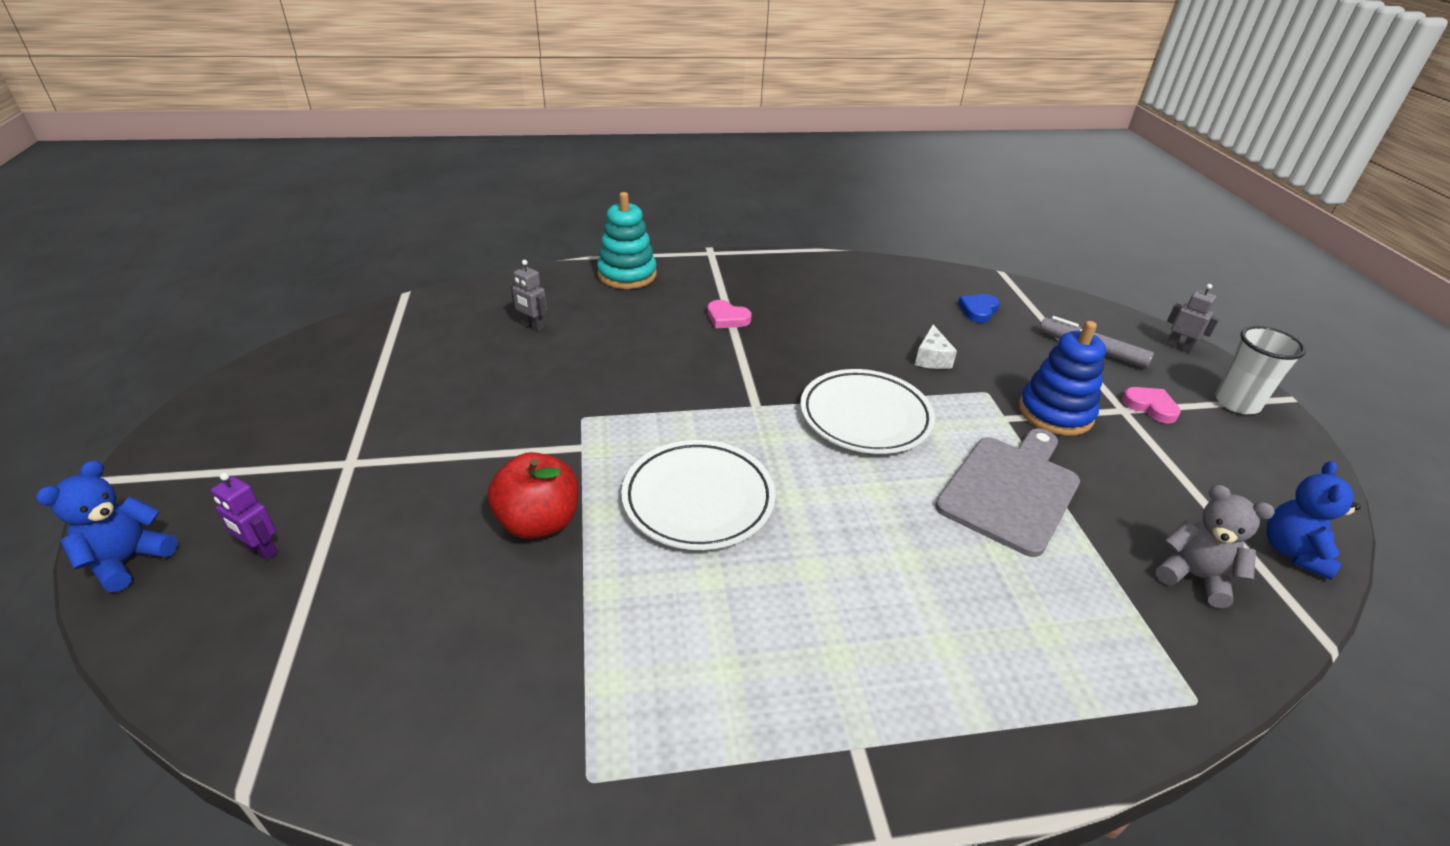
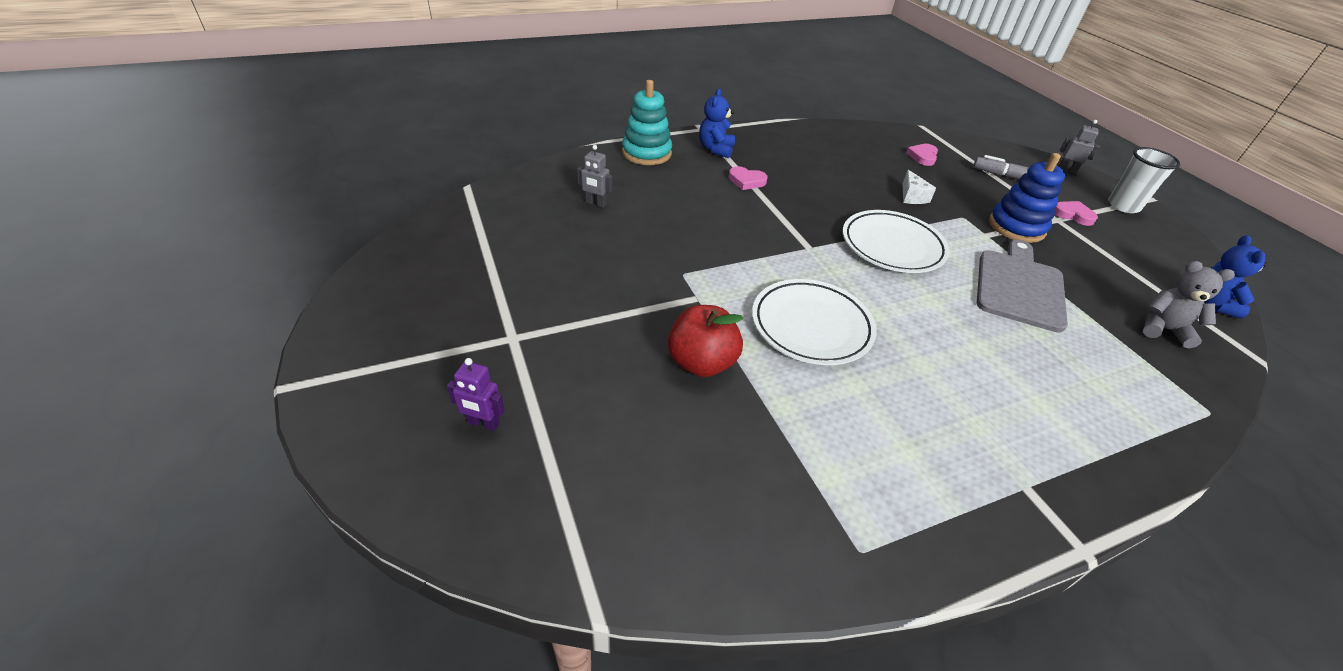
camera: 15 degrees left, 5 degrees up
(128, 560) = (366, 452): blue teddy bear -> blue teddy bear (715, 149)
(978, 310) = (923, 156): blue heart -> pink heart

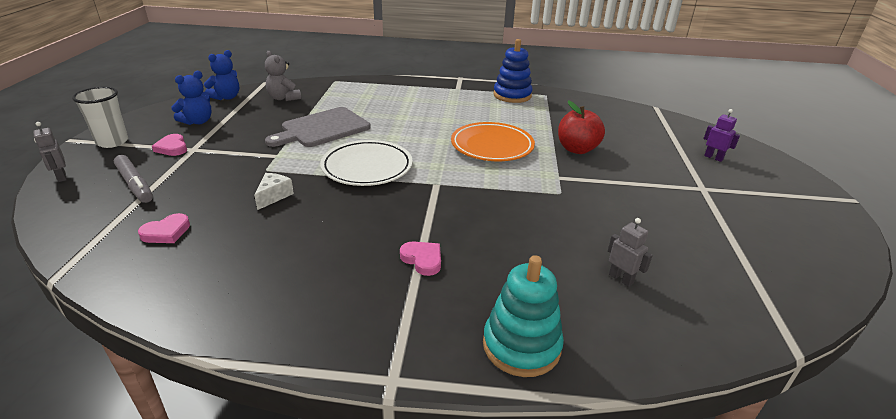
camera: 150 degrees left, 10 degrees down
(715, 149) = (412, 323): blue teddy bear -> blue teddy bear (198, 121)
(811, 326) = (492, 146): white plate -> orange plate
(1016, 227) = (240, 153): blue stacking toy -> blue stacking toy (512, 95)

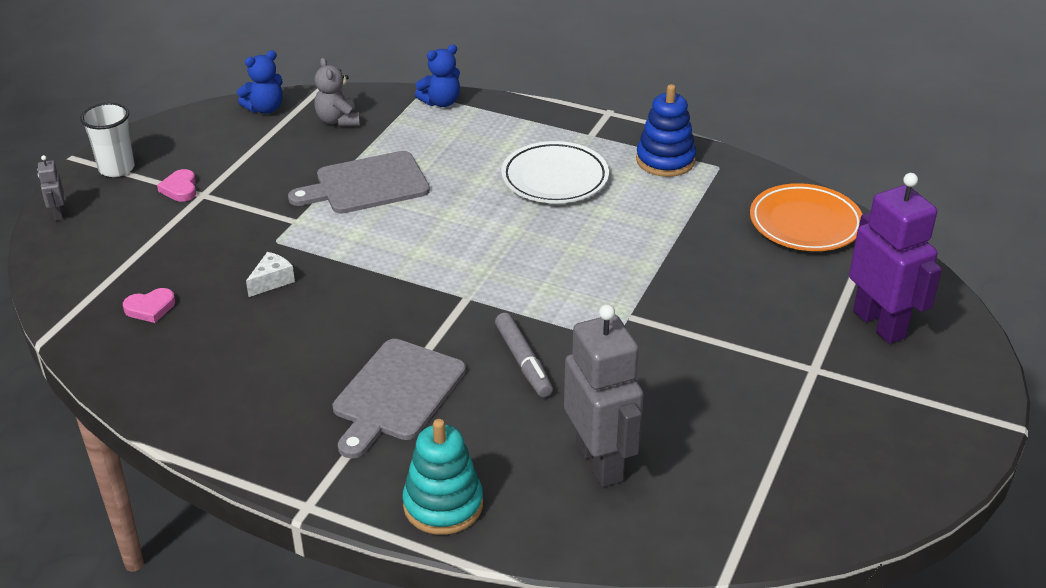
camera: 20 degrees right, 5 degrees up
(135, 185) = (130, 238): grey marker -> grey marker (523, 361)
(198, 121) = (219, 149): blue teddy bear -> blue teddy bear (441, 102)
(367, 167) = (394, 258): white plate -> white plate (555, 178)
(422, 260) = (396, 394): pink heart -> grey cutting board
(492, 146) = (573, 251): orange plate -> orange plate (805, 223)
(577, 149) = (688, 276): red apple -> none
(621, 278) = (600, 462): grey robot -> grey robot, size x2.36
(713, 157) = (879, 324): purple robot -> purple robot, size x2.36

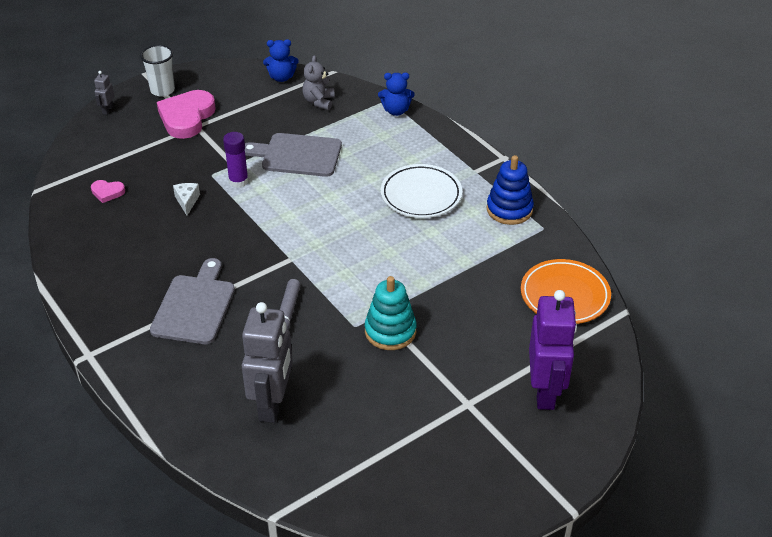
camera: 30 degrees right, 5 degrees up
(180, 189) = (186, 117): pink heart -> pink heart, size x2.11
(272, 281) = (187, 201): white cheese -> white cheese turned 75 degrees counterclockwise
(318, 236) = (238, 181): none -> purple glue stick
(396, 394) = (194, 306): grey cutting board -> grey cutting board turned 135 degrees clockwise
(443, 505) = (160, 389): turquoise stacking toy -> turquoise stacking toy (390, 331)

